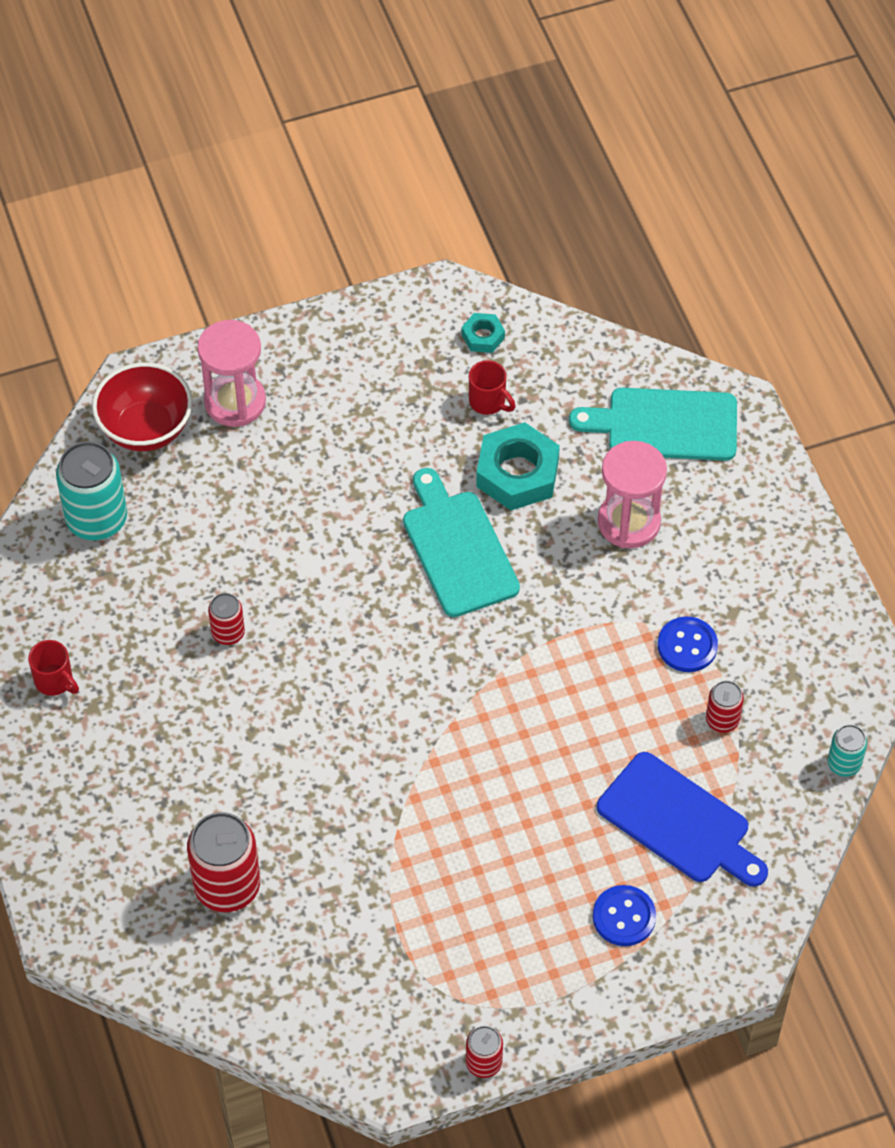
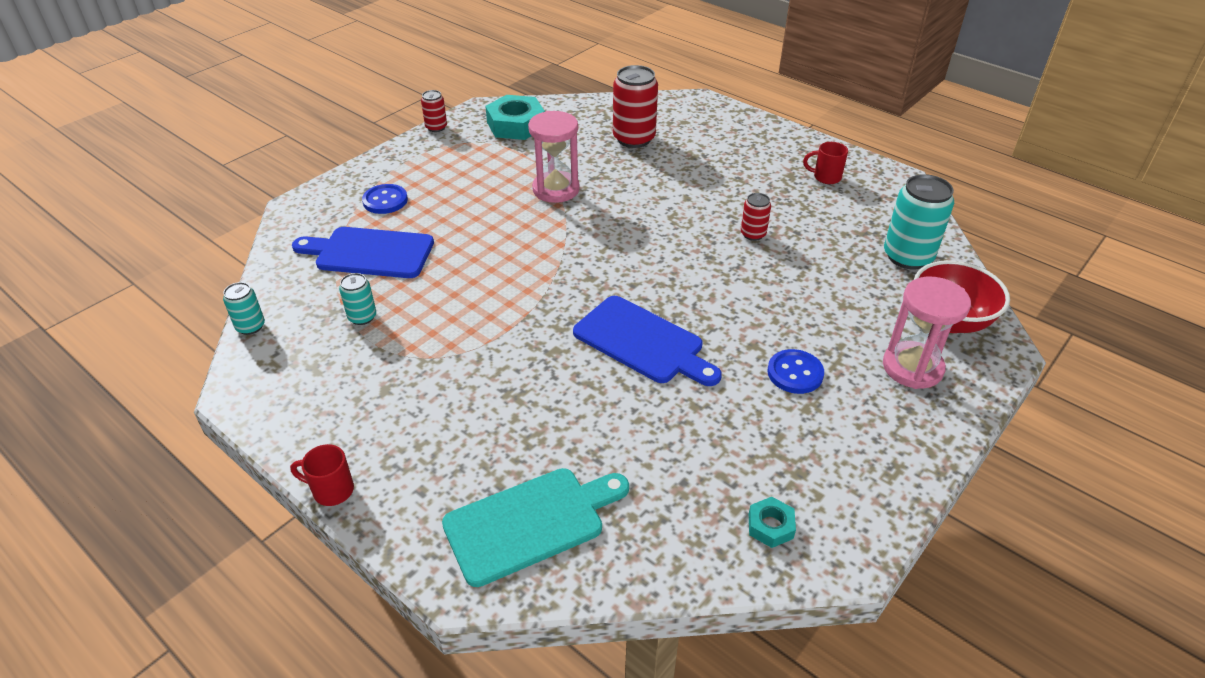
camera: 150 degrees right, 15 degrees down
(458, 548) = (643, 342): turquoise cutting board -> blue cutting board
(488, 402) = (712, 465): red mug -> red mug (331, 490)
(517, 473) = (638, 416): turquoise nut -> turquoise nut (516, 125)
(629, 522) = (514, 420): pink hourglass -> pink hourglass (556, 189)
(687, 646) = (413, 352): blue button -> blue button (795, 373)
(722, 720) = (362, 317): red can -> turquoise can

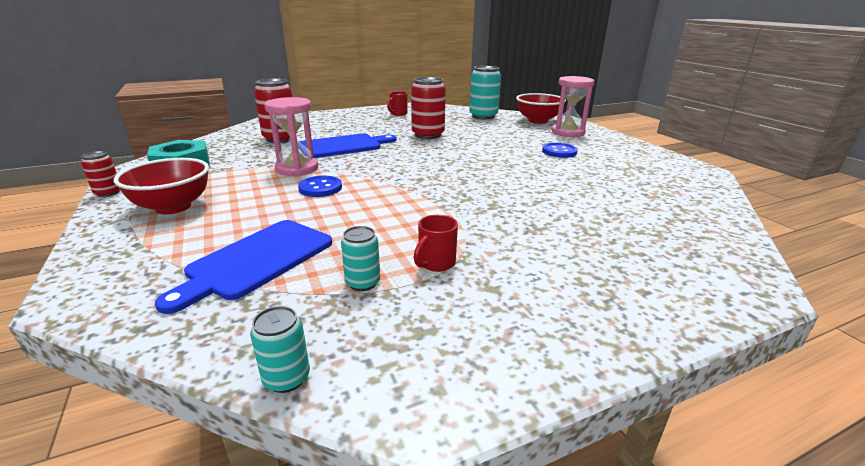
camera: 65 degrees left, 15 degrees down
(331, 490) = (639, 348): red mug -> red mug (436, 263)
(385, 201) = (179, 237): blue button -> blue button (320, 188)
(430, 170) = (173, 207): none -> red bowl
(531, 523) = (684, 248): turquoise cutting board -> none
(643, 342) = (505, 178): blue cutting board -> blue cutting board (343, 146)
(753, 234) = (428, 135): red can -> red can, size x1.90
(770, 526) = (683, 181): turquoise nut -> none

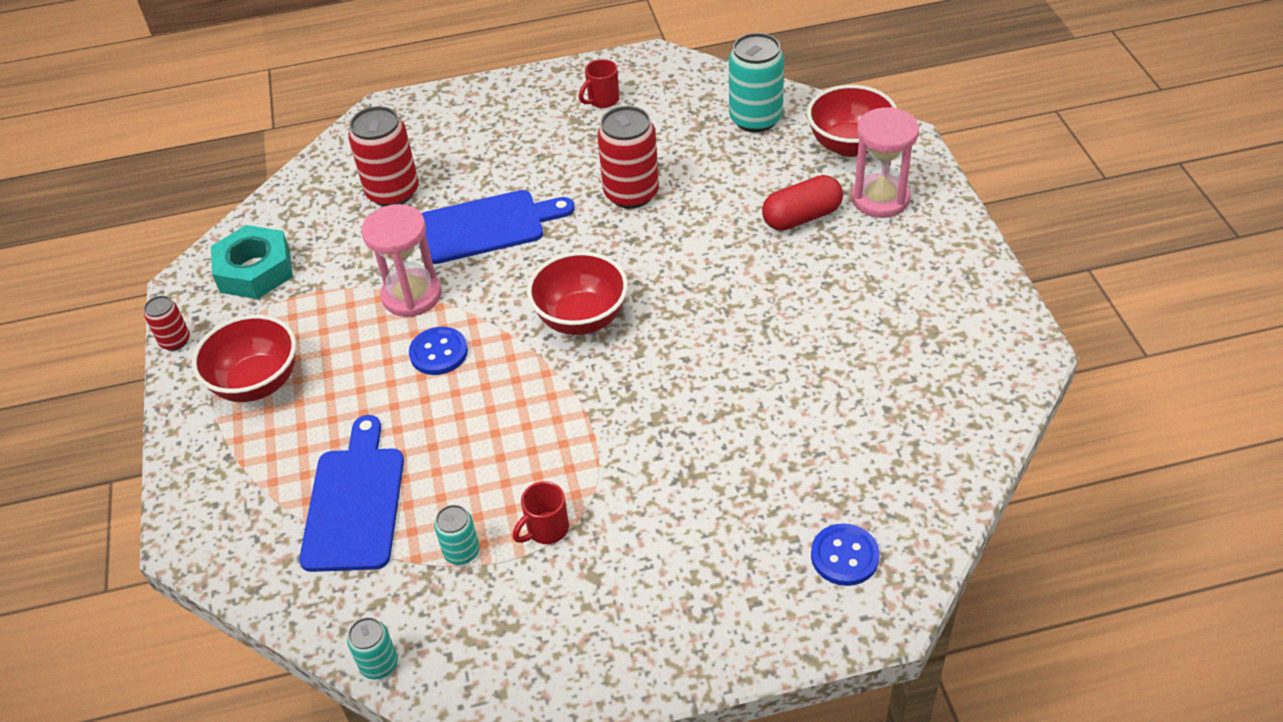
camera: 15 degrees right, 20 degrees up
(256, 261) = (355, 502): blue cutting board -> blue cutting board turned 135 degrees clockwise
(418, 172) = (581, 318): none -> red bowl
(530, 138) = (801, 217): none -> red capsule
(559, 152) = (827, 270): blue button -> blue button (844, 556)

